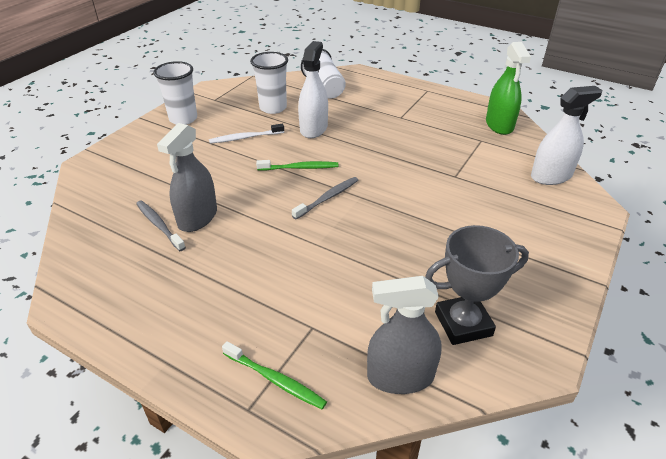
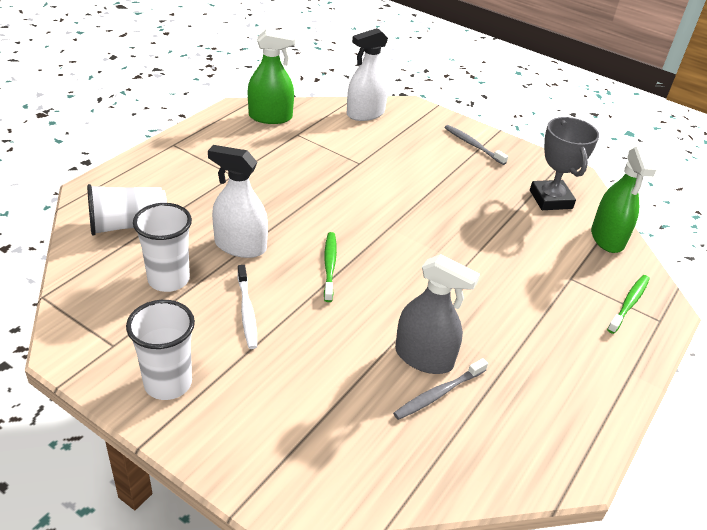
camera: 90 degrees left, 0 degrees up
(327, 198) = (390, 250): grey toothbrush -> grey toothbrush (473, 145)
(400, 376) = (607, 238): grey spray bottle -> green spray bottle
(551, 176) = (365, 113): white spray bottle -> white spray bottle turned 105 degrees counterclockwise

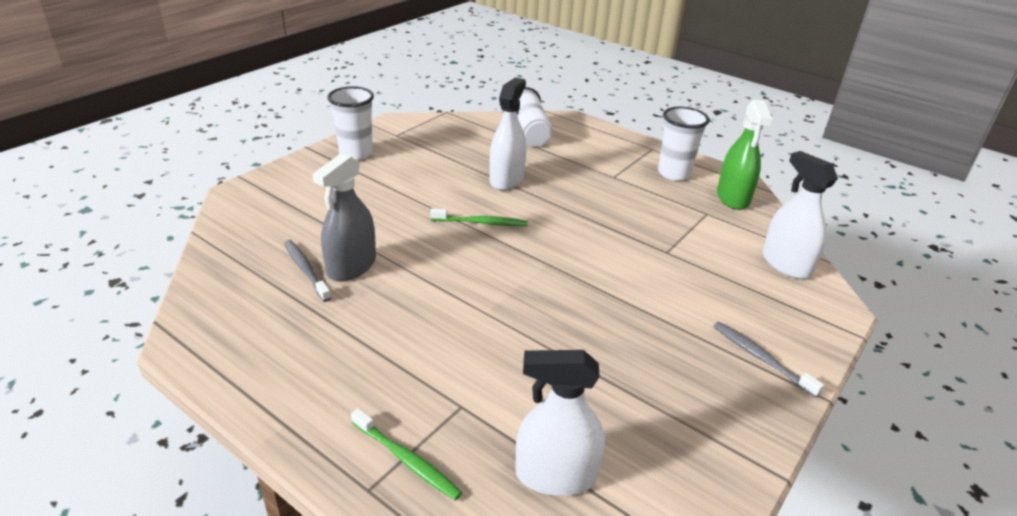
camera: 95 degrees right, 5 degrees down
(168, 279) = (463, 151): white cup -> white cup (674, 173)
(247, 311) = (424, 182): white toothbrush -> none
(473, 145) = (761, 358): grey toothbrush -> grey toothbrush turned 90 degrees counterclockwise
(550, 199) = (643, 424): grey trophy -> none
(607, 238) = (555, 475): green spray bottle -> white spray bottle

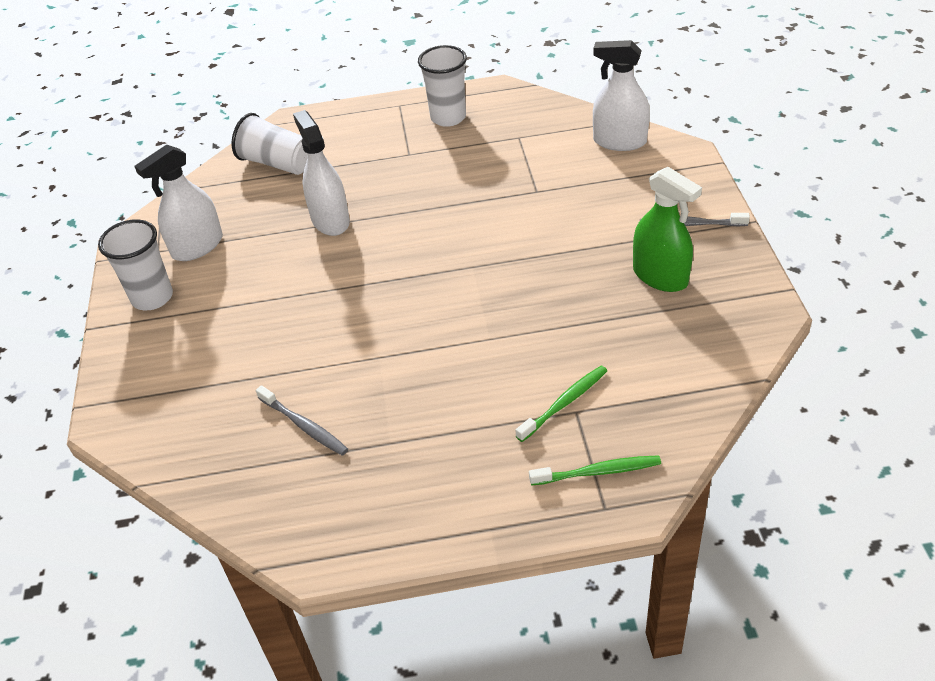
camera: 40 degrees left, 10 degrees up
(306, 270) = (304, 426): grey toothbrush -> grey toothbrush turned 150 degrees counterclockwise
(351, 266) = (335, 392): grey spray bottle -> none
(481, 223) = (373, 273): green toothbrush -> green toothbrush (564, 403)
(555, 475) = (687, 398): white spray bottle -> white spray bottle (197, 246)
(733, 198) = (518, 109): green spray bottle -> green spray bottle (660, 276)

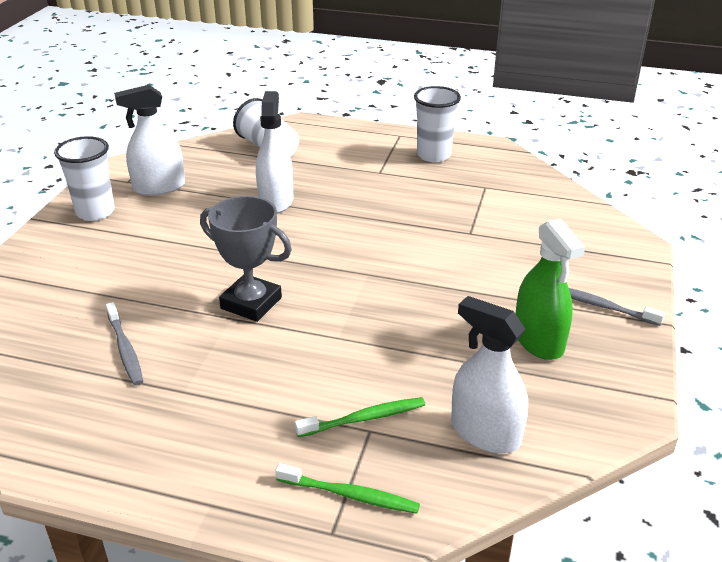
camera: 20 degrees right, 10 degrees down
(387, 335) = (251, 303): none -> grey trophy
(619, 141) = (577, 217): white spray bottle -> white spray bottle (485, 433)

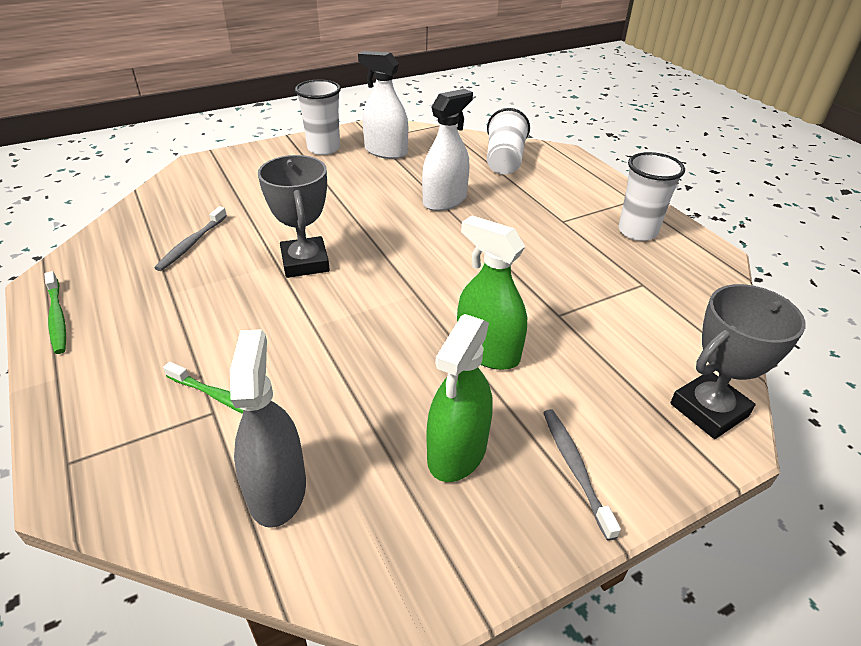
camera: 45 degrees right, 5 degrees up
(350, 495) = (121, 447): green toothbrush -> green toothbrush (57, 318)
(467, 279) = (487, 351): none -> green spray bottle
(485, 433) = (277, 490): white spray bottle -> grey spray bottle
(611, 235) = (709, 410): none -> grey trophy

